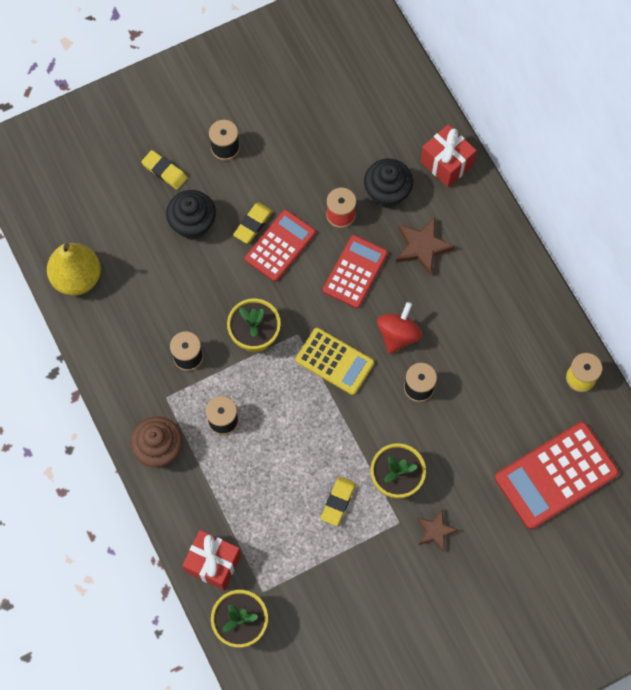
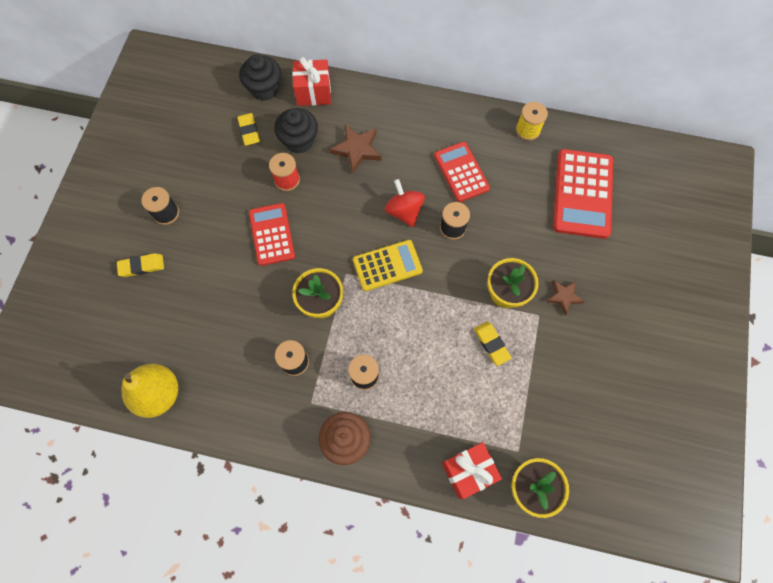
camera: 50 degrees left, 0 degrees up
(193, 224) = (199, 278): black cupcake -> black cupcake (264, 89)
(253, 224) = (239, 239): yellow eraser -> yellow eraser (249, 131)
(355, 272) = (335, 202): red calculator -> red calculator (461, 172)

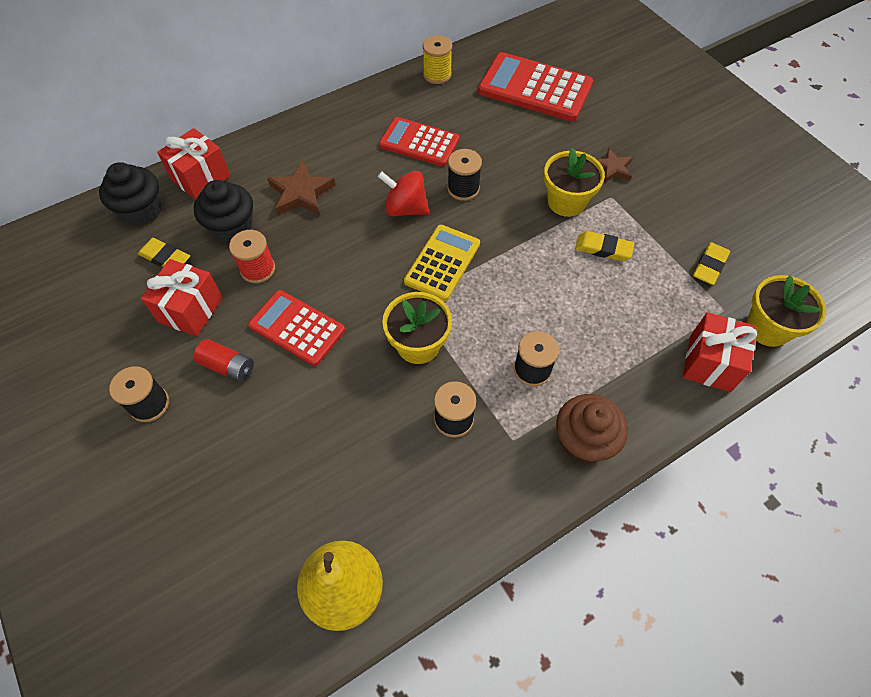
camera: 45 degrees left, 10 degrees down
(142, 266) = (177, 480): yellow eraser -> yellow eraser (709, 266)
(219, 226) = (228, 366): none -> red battery
(232, 175) = (190, 309): none -> red gift
(582, 194) = (535, 88): red calculator -> red calculator turned 150 degrees clockwise

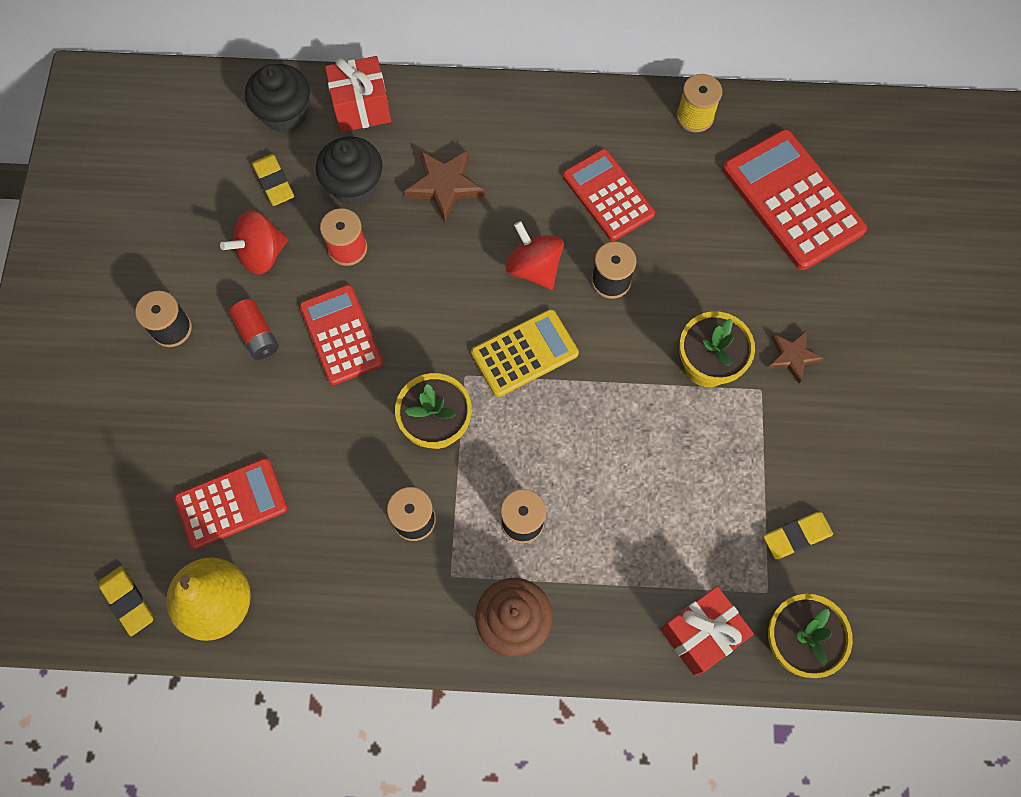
camera: 35 degrees right, 10 degrees up
(190, 309) = (261, 254): red gift -> red spinning top
(298, 503) = (231, 503): none -> red calculator
(603, 249) = (700, 443): yellow eraser -> yellow eraser (128, 601)

